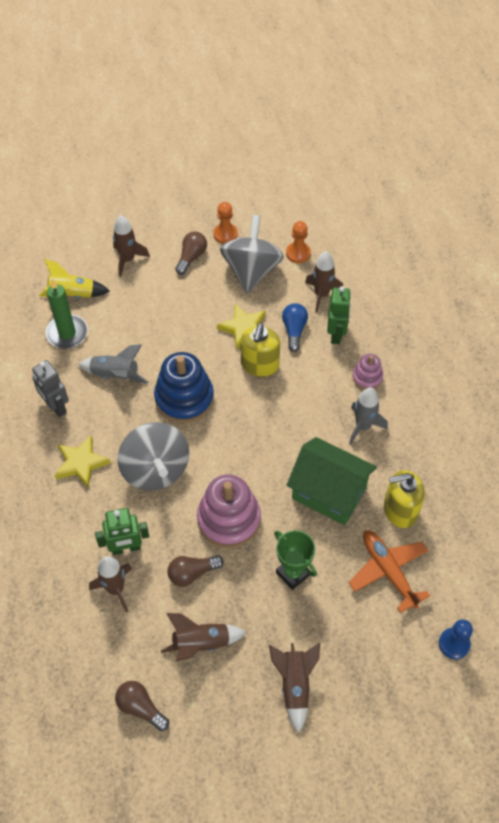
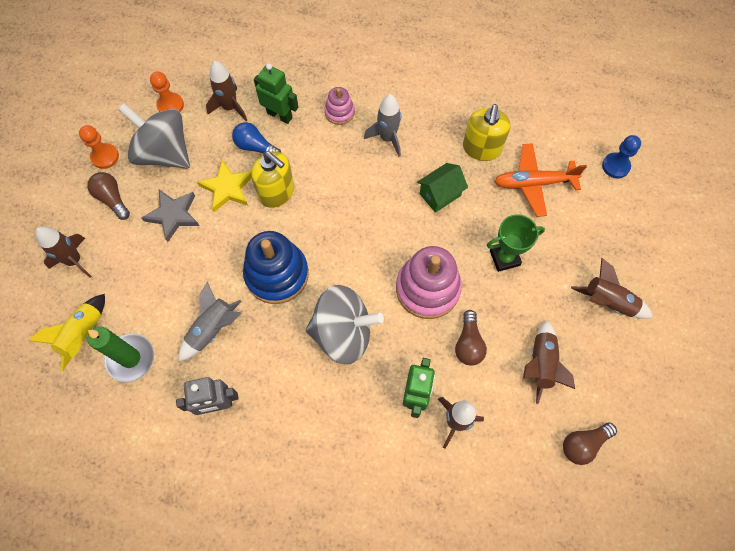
camera: 65 degrees left, 10 degrees up
(81, 463) = (299, 403): yellow star -> none
(199, 303) = (173, 215): none -> grey star
(329, 493) = (440, 194): green house -> green house, size x0.56

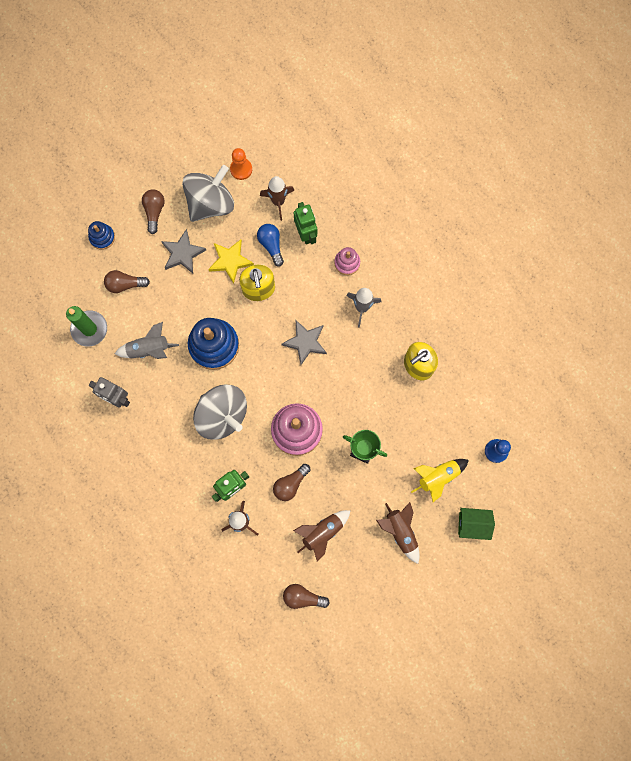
camera: 40 degrees right, 10 degrees up
(74, 260) = (102, 237): brown rocket -> blue stacking toy
(83, 334) = (73, 291): yellow rocket -> yellow rocket (437, 477)
(105, 157) = (171, 176): orange pawn -> none
(135, 286) = (125, 284): none -> brown light bulb
(164, 153) = (210, 203): grey spinning top -> grey spinning top turned 60 degrees clockwise
(363, 205) = (305, 342): none -> grey star
(440, 194) = (360, 375): green house -> green house (472, 524)
(533, 183) = (429, 417): orange plane -> none

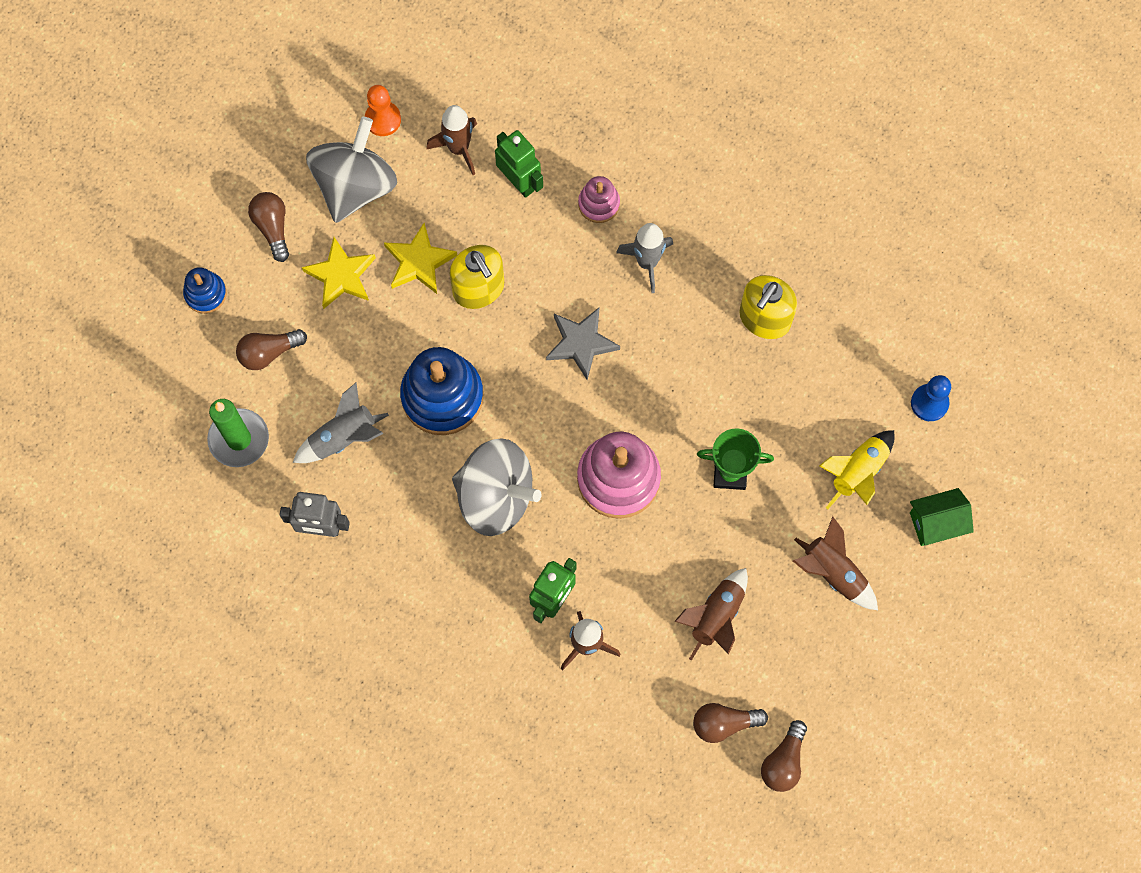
camera: 20 degrees left, 5 degrees down
(182, 253) = (341, 275): grey star -> yellow star
(271, 245) = (473, 217): blue light bulb -> none
(290, 484) = (640, 562): brown light bulb -> brown light bulb (783, 762)

